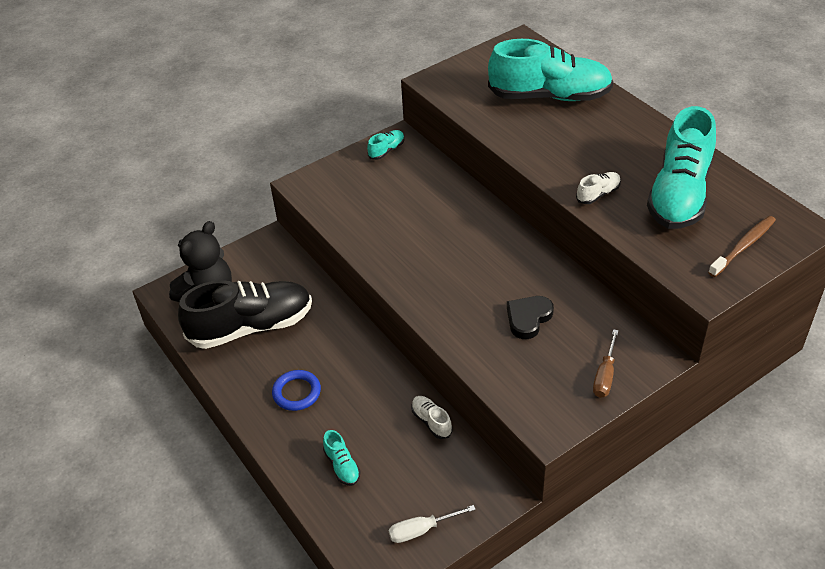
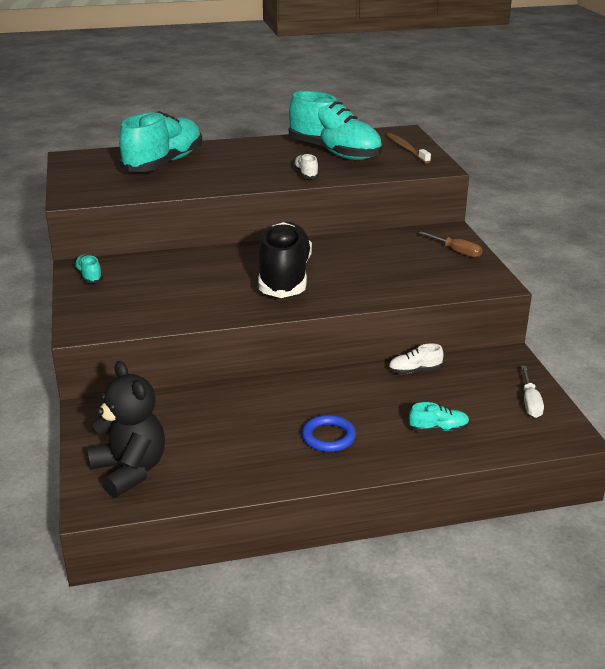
camera: 70 degrees left, 15 degrees down
(251, 327) = (211, 448): black shoe -> black shoe (284, 277)
(528, 318) = (375, 264): black heart -> none

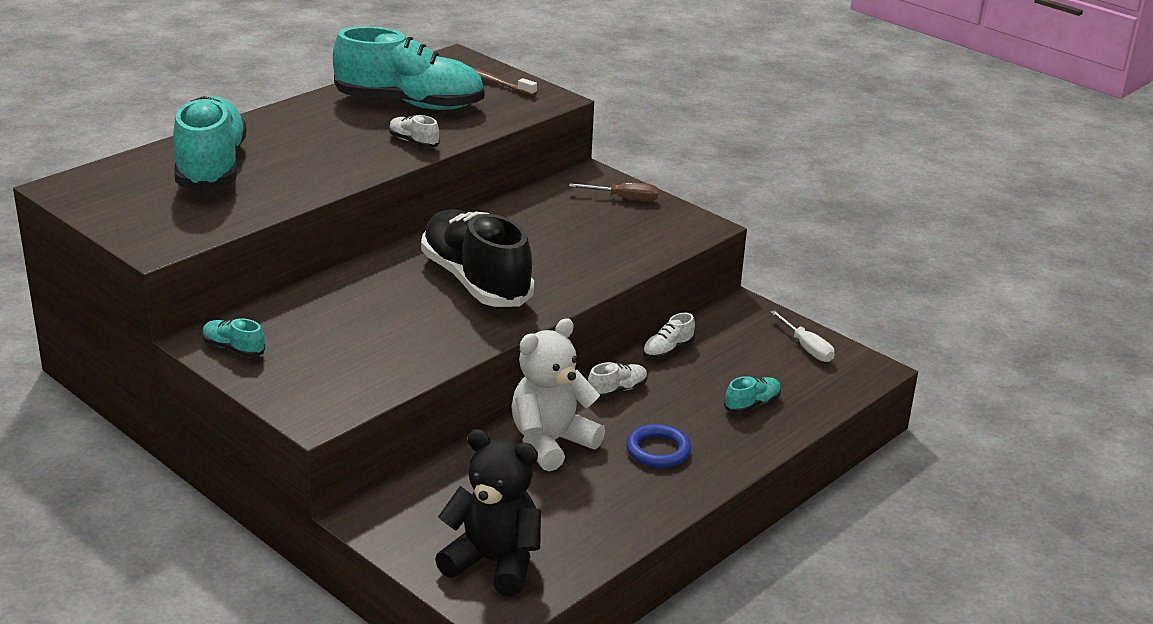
camera: 35 degrees left, 0 degrees up
(259, 405) = (551, 443): none -> white teddy bear
(346, 386) = (617, 390): none -> white shoe

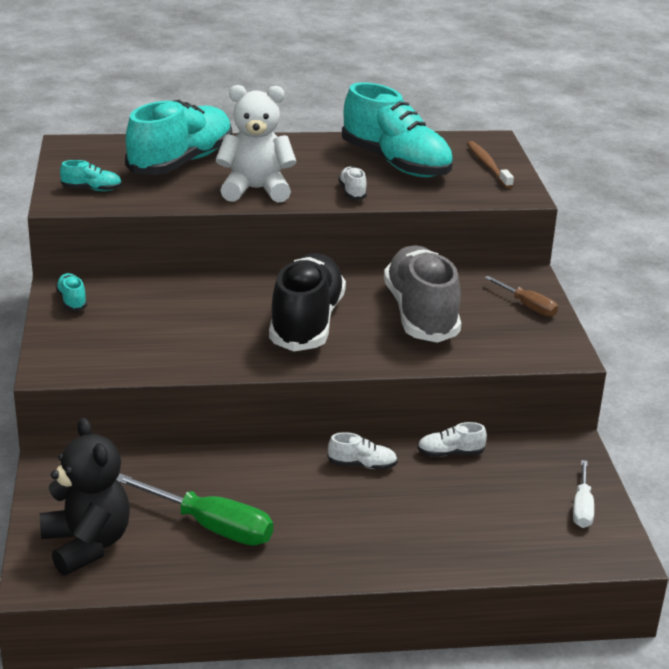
camera: 40 degrees right, 0 degrees up
(551, 443) = (253, 480): white teddy bear -> white teddy bear (256, 190)
(555, 237) = (421, 314): none -> grey shoe
(571, 495) = (211, 526): none -> green screwdriver
(658, 450) = (327, 527): blue ring -> none
(752, 404) = (461, 530): turquoise shoe -> turquoise shoe (92, 189)

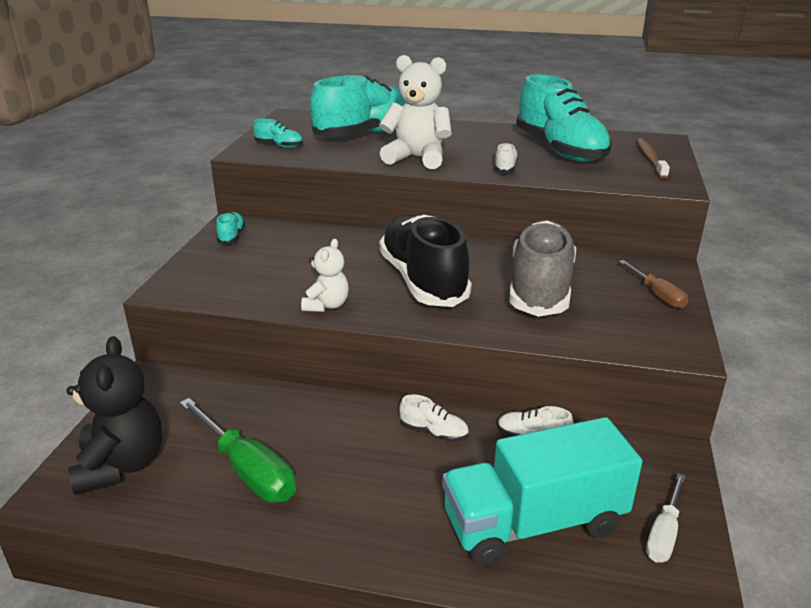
camera: 20 degrees right, 0 degrees up
(228, 361) = (326, 305): none -> white teddy bear
(306, 323) = (423, 281): black shoe -> black shoe turned 45 degrees counterclockwise
(479, 520) = (534, 523): none -> turquoise truck

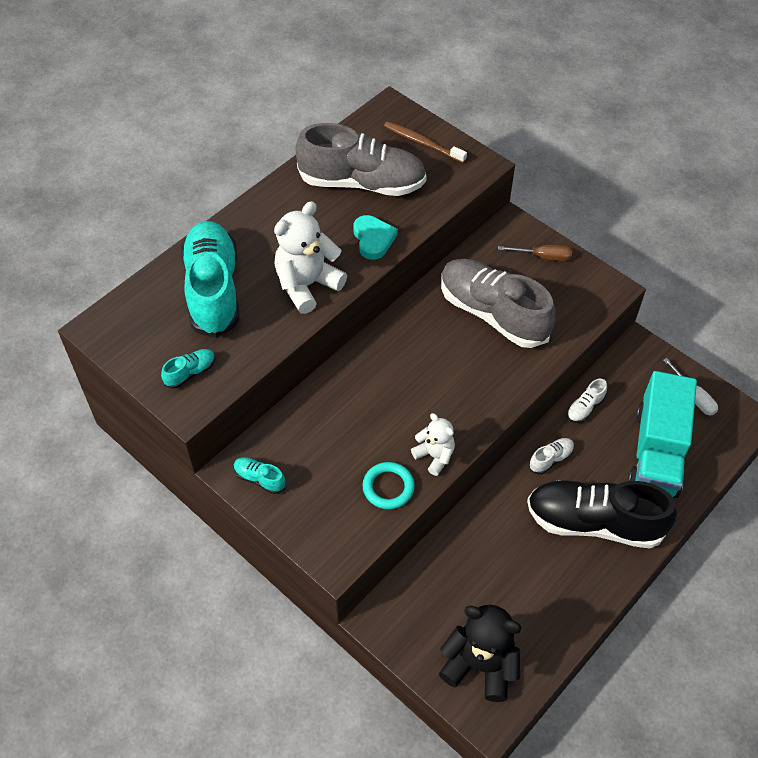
camera: 60 degrees left, 25 degrees up
(247, 470) = (529, 585): green screwdriver -> none
(268, 292) = (388, 487): none -> turquoise ring
(423, 281) = (437, 377): black shoe -> black shoe (594, 522)
(505, 168) = (373, 239): white shoe -> turquoise heart
(560, 150) = (362, 183): turquoise shoe -> grey shoe

